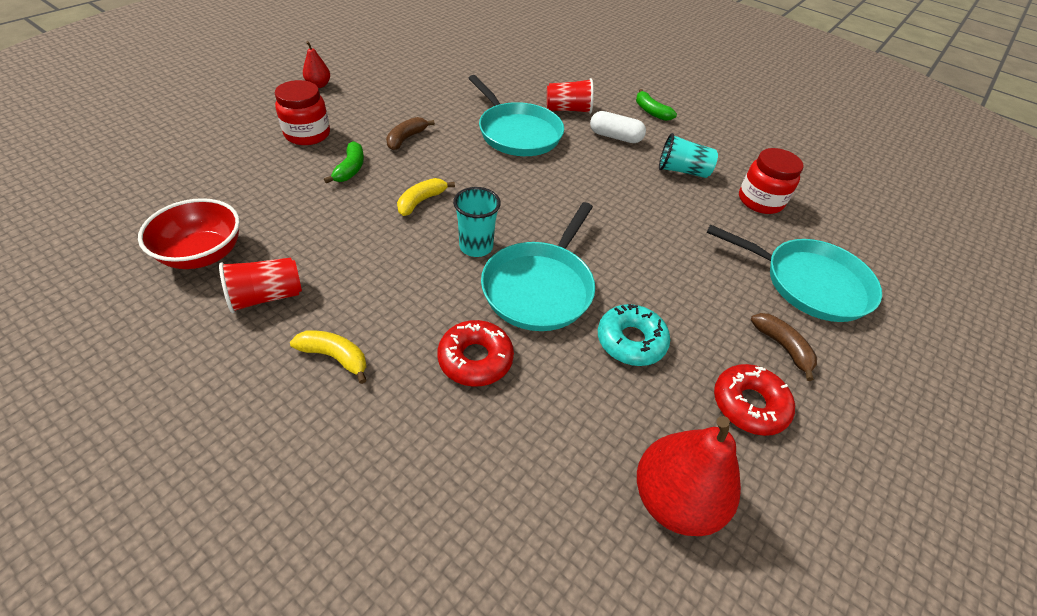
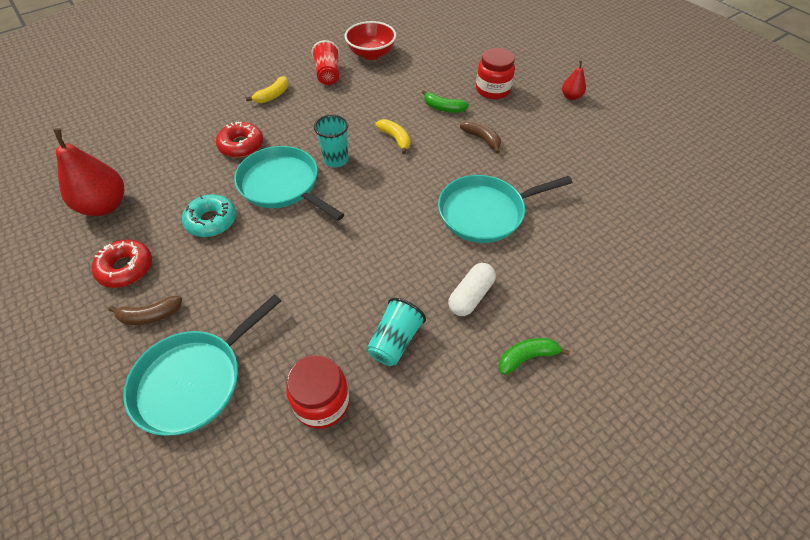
camera: 110 degrees right, 5 degrees up
(568, 110) = (531, 267): red cup -> none

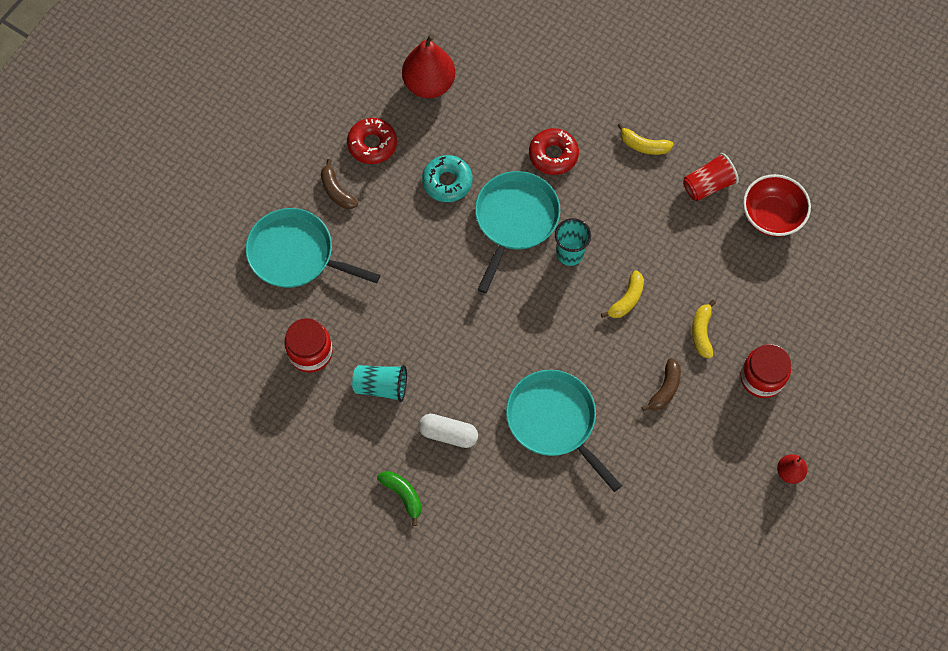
camera: 70 degrees right, 15 degrees up
(443, 108) = (702, 332): green banana -> yellow banana

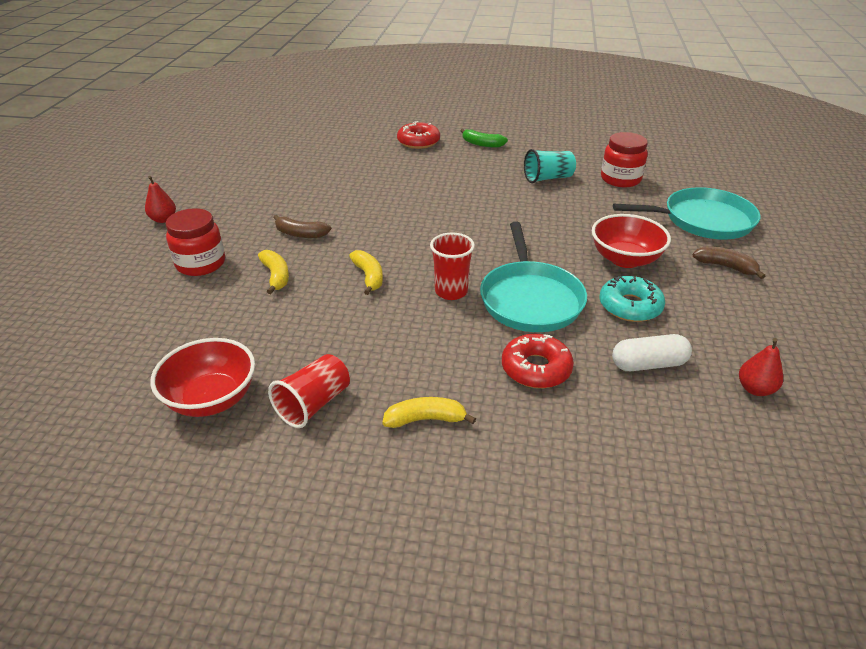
camera: 155 degrees right, 30 degrees down
(372, 144) = (741, 311): red donut -> red donut (418, 142)
(407, 233) = (625, 259): none -> red bowl
(429, 84) = (755, 389): red pear -> red pear, size x0.51
(448, 434) = (474, 172): white capsule -> white capsule (648, 364)
(554, 420) = (393, 196): turquoise pan -> none
(570, 253) = (451, 291): turquoise cup -> red cup
(626, 299) = (368, 277): yellow banana -> yellow banana turned 150 degrees clockwise
(665, 389) = (300, 234): brown banana -> brown banana turned 75 degrees counterclockwise

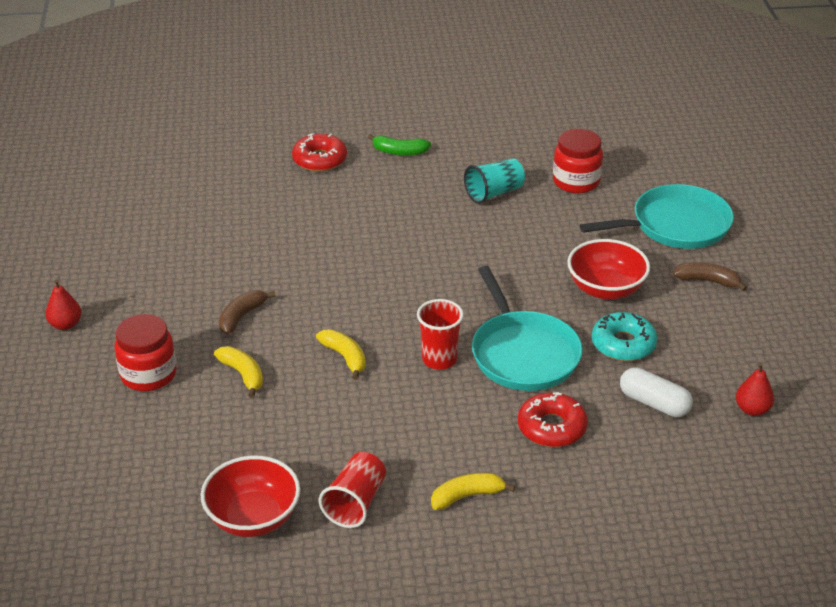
camera: 15 degrees left, 0 degrees up
(300, 234) = (242, 317): brown banana -> brown banana turned 120 degrees clockwise
(648, 364) = (654, 403): white capsule -> white capsule turned 60 degrees clockwise

